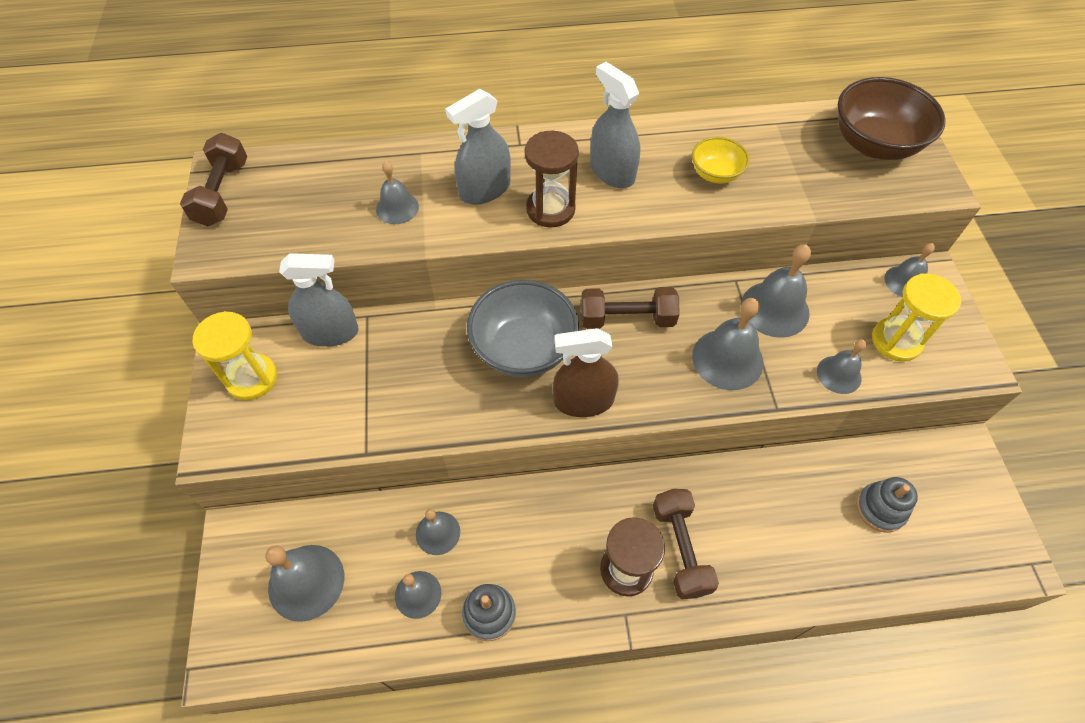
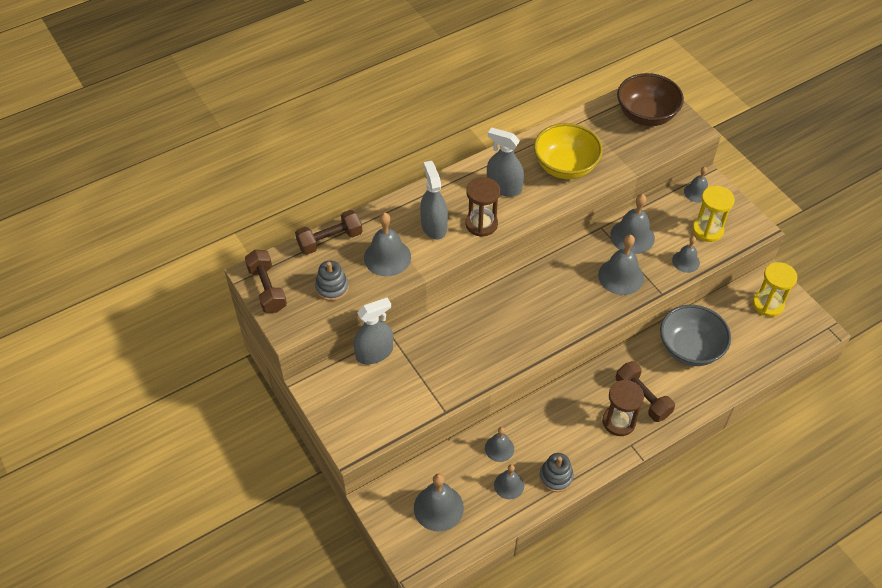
camera: 25 degrees left, 5 degrees down
(252, 378) = (344, 399): yellow hourglass -> yellow hourglass (768, 304)
(397, 208) = (387, 257): grey bell -> grey bell, size x1.63
(485, 189) = (434, 226): grey spray bottle -> grey spray bottle turned 135 degrees clockwise
(523, 348) = (500, 316): grey bowl -> grey bowl (690, 349)
(583, 401) = (553, 332): brown spray bottle -> none
(627, 319) = (550, 275): brown dumbbell -> brown dumbbell (330, 240)
(715, 174) = (565, 167): yellow bowl -> yellow bowl, size x1.83
(880, 509) = (739, 331): grey stacking toy -> grey stacking toy (332, 287)

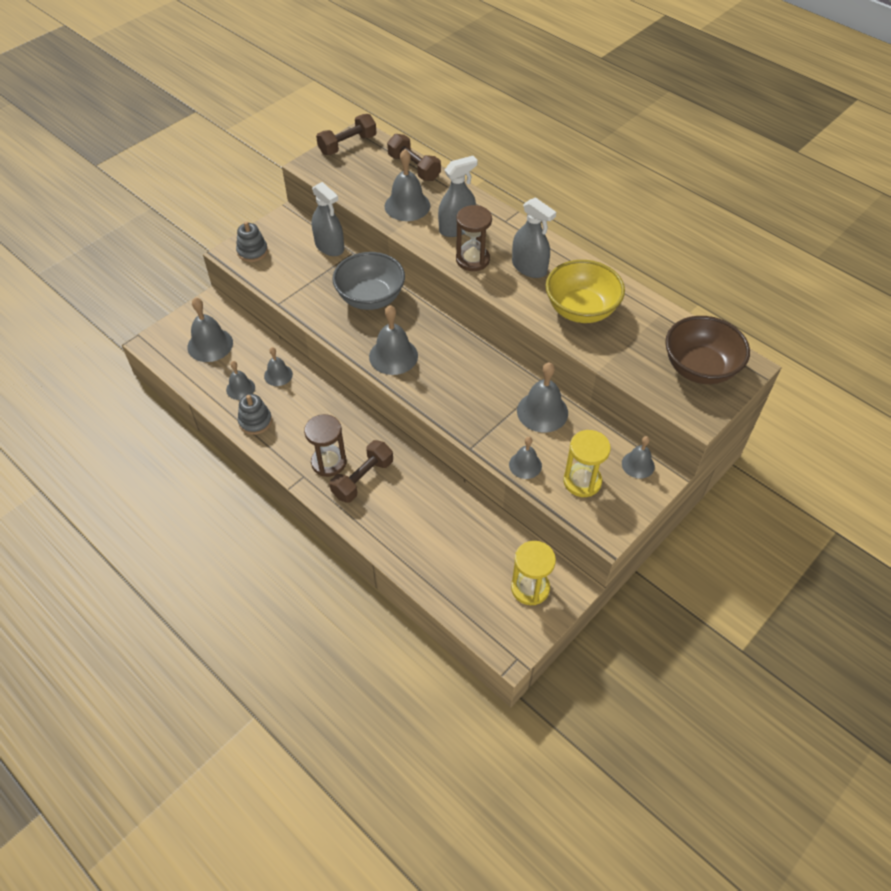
camera: 75 degrees right, 0 degrees up
(332, 287) = (361, 180): grey stacking toy -> grey stacking toy (252, 251)
(504, 187) = (529, 267): grey spray bottle -> grey spray bottle turned 120 degrees clockwise
(621, 276) = (481, 409): grey bell -> grey bell (393, 356)
(690, 349) = (439, 514): grey bowl -> grey bowl (370, 298)

